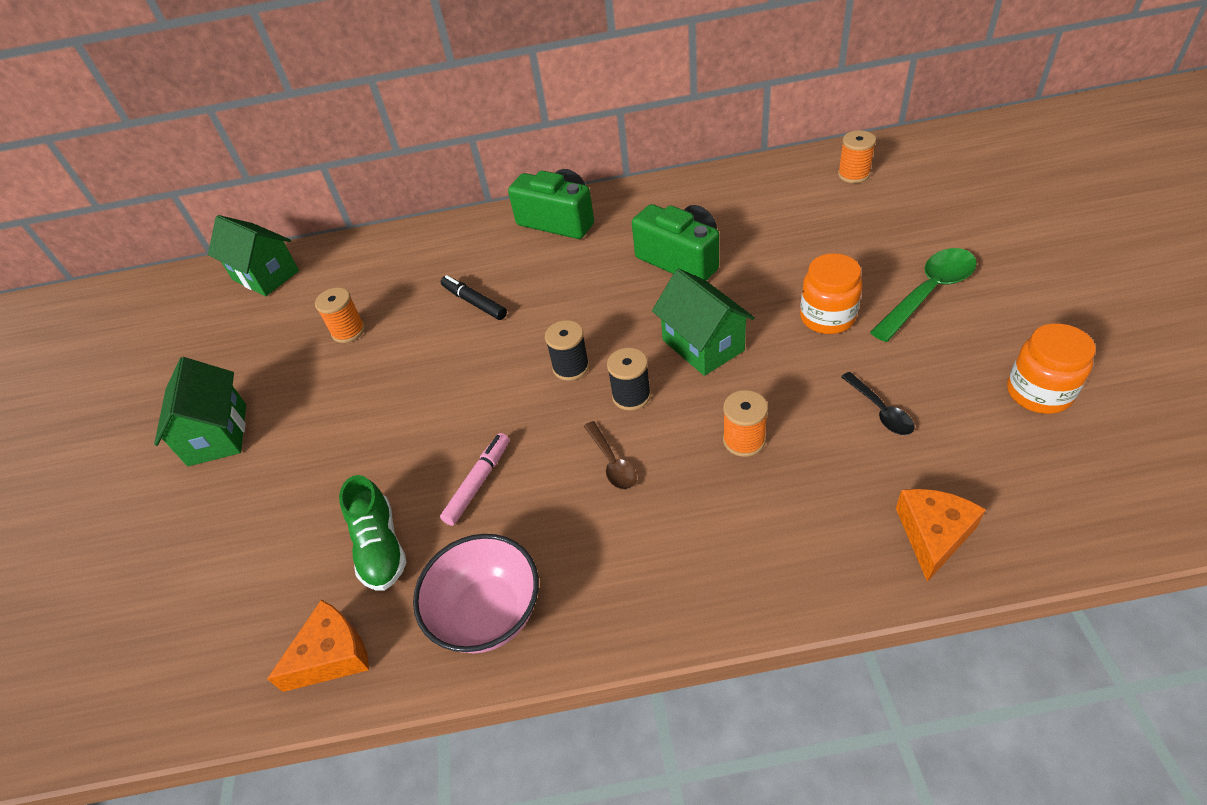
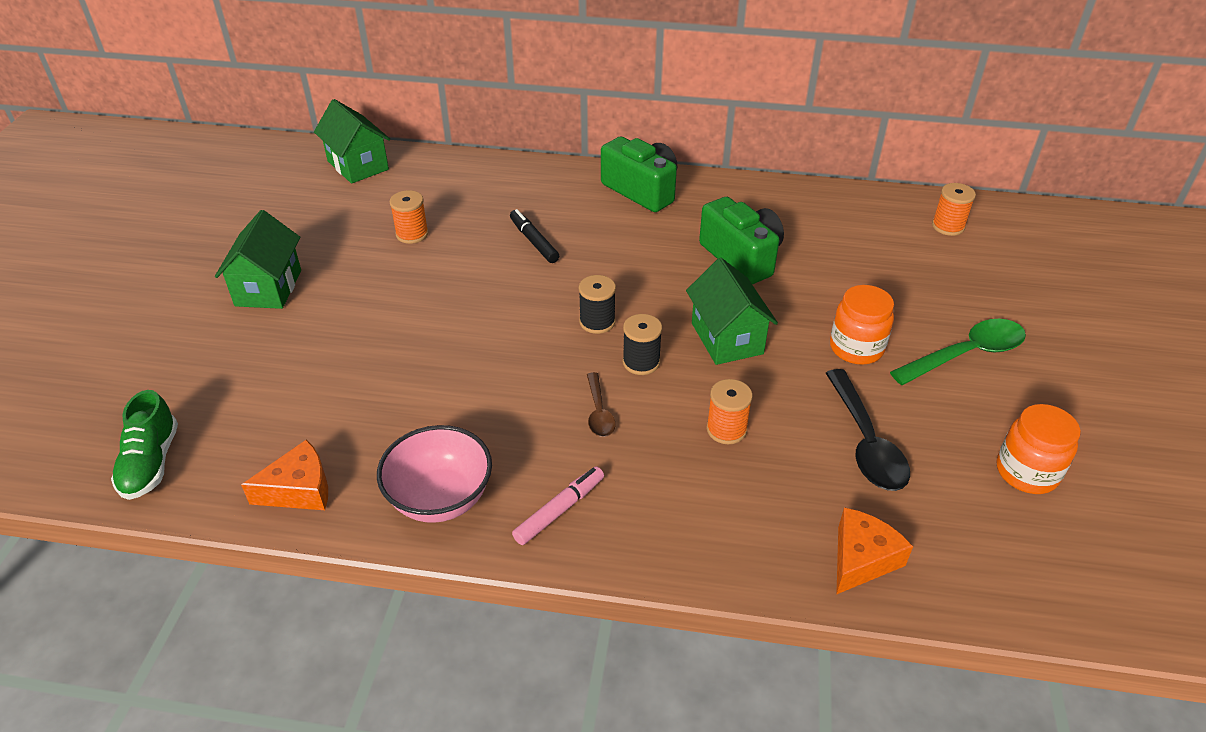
camera: 10 degrees right, 5 degrees down
(380, 547) = (370, 419): green shoe -> green shoe (151, 463)
(478, 482) = (474, 393): pink marker -> pink marker (559, 510)
(880, 411) = (866, 443): black spoon -> black spoon, size x1.78

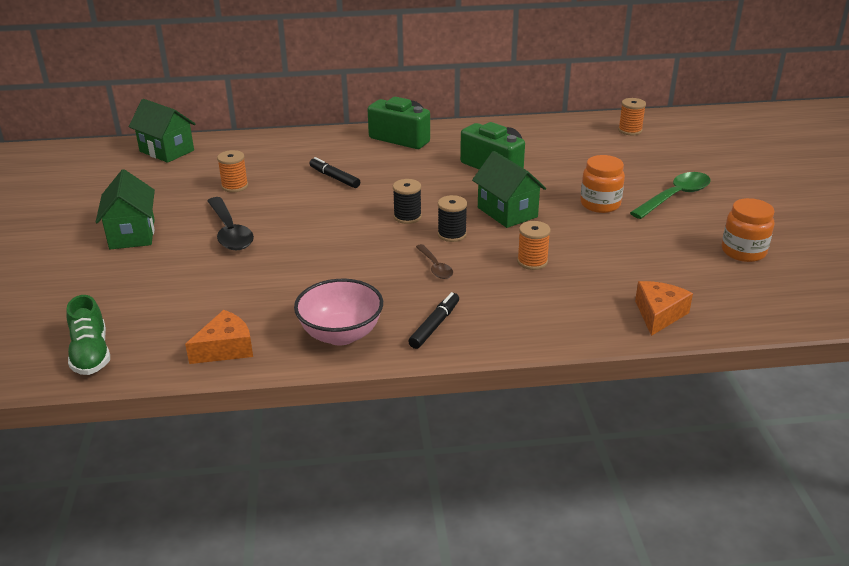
camera: 15 degrees left, 10 degrees down
(559, 510) = (434, 325): pink marker -> black marker
(866, 443) = (631, 253): black spoon -> black spoon (230, 232)

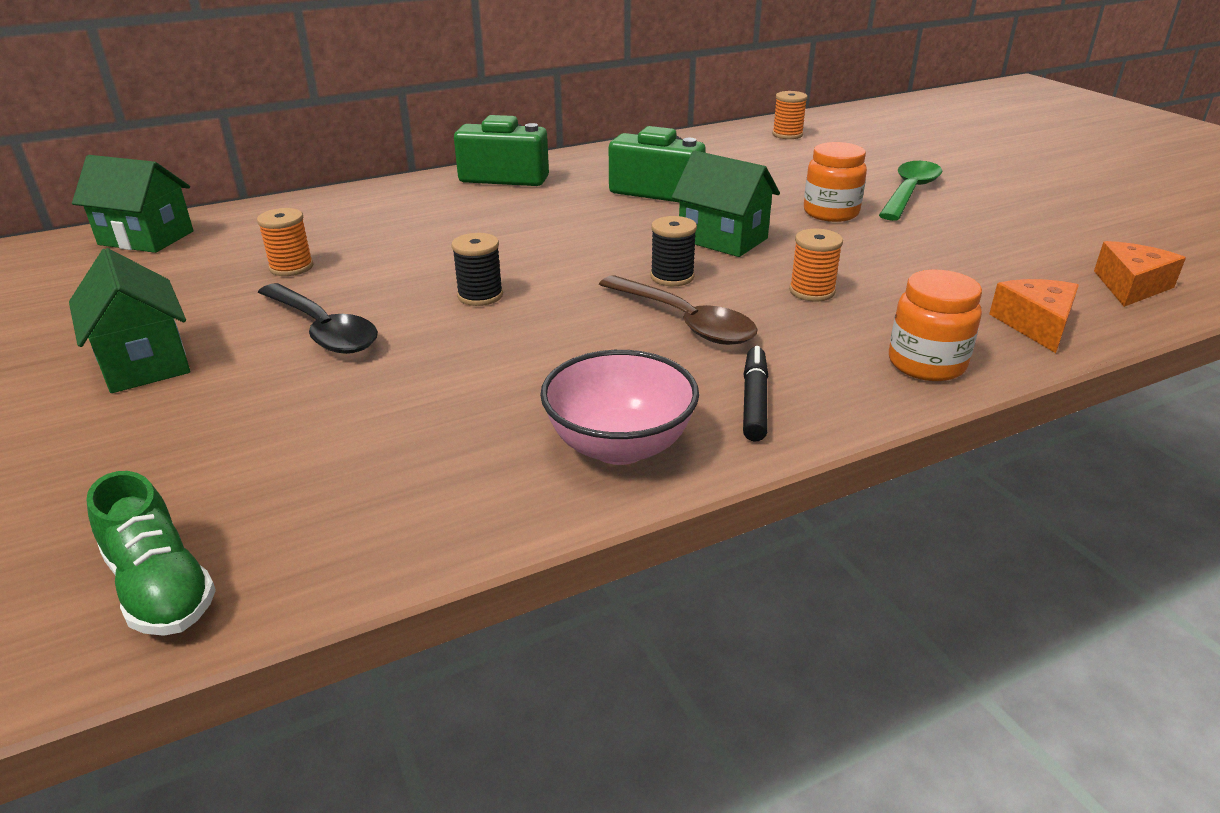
camera: 20 degrees left, 0 degrees up
(226, 348) = (433, 514): orange cheese -> orange cheese (1130, 286)
(334, 178) = (443, 234): black marker -> none
(407, 217) = (590, 266): black spool -> black spool (480, 296)
(435, 267) = (685, 321): brown spoon -> brown spoon, size x1.78
(743, 252) = (1050, 236): orange jar -> orange jar (926, 364)

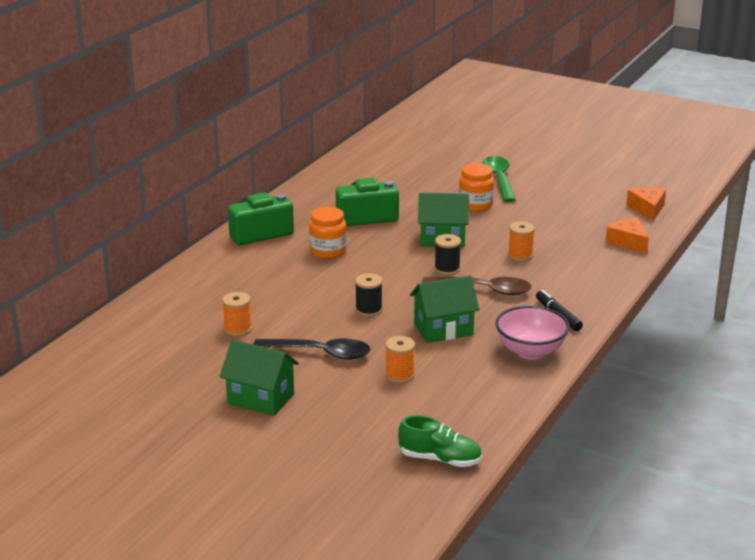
camera: 35 degrees left, 5 degrees down
(146, 238) = (108, 343): green house -> green house (443, 329)
(787, 135) = (384, 152): orange spool -> orange spool (400, 375)
(926, 364) = (604, 275): orange jar -> orange jar (328, 251)

